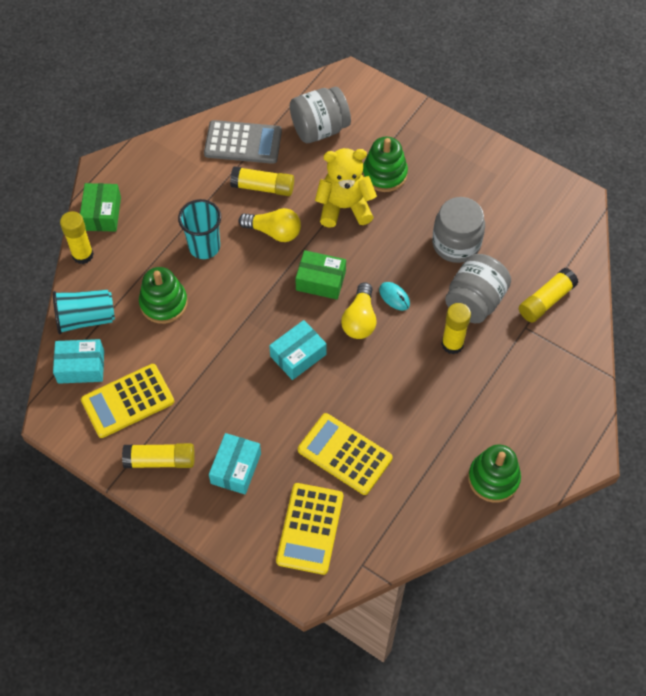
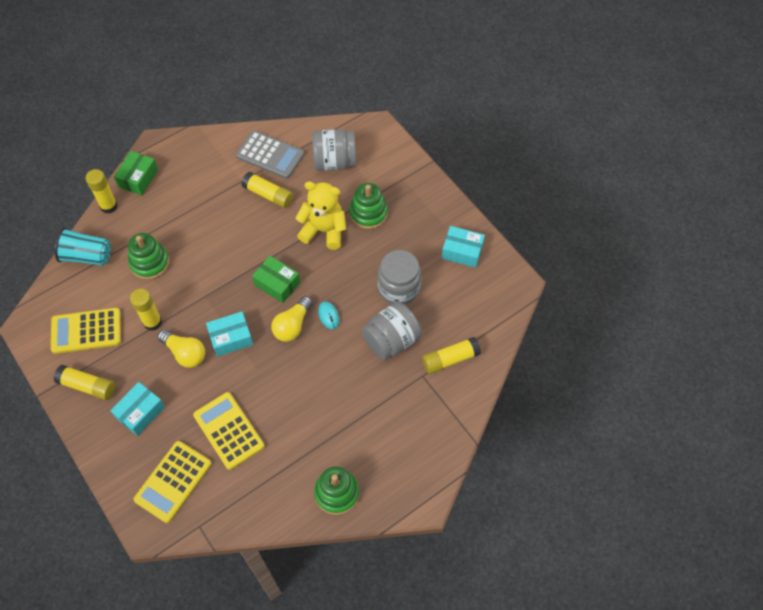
camera: 20 degrees right, 0 degrees up
(81, 367) = (65, 292): turquoise box -> turquoise box (462, 251)
(204, 247) = (201, 228): turquoise cup -> none
(274, 232) = (260, 233): yellow light bulb -> yellow light bulb (185, 353)
(452, 344) = (356, 370): yellow glue stick -> yellow glue stick (152, 322)

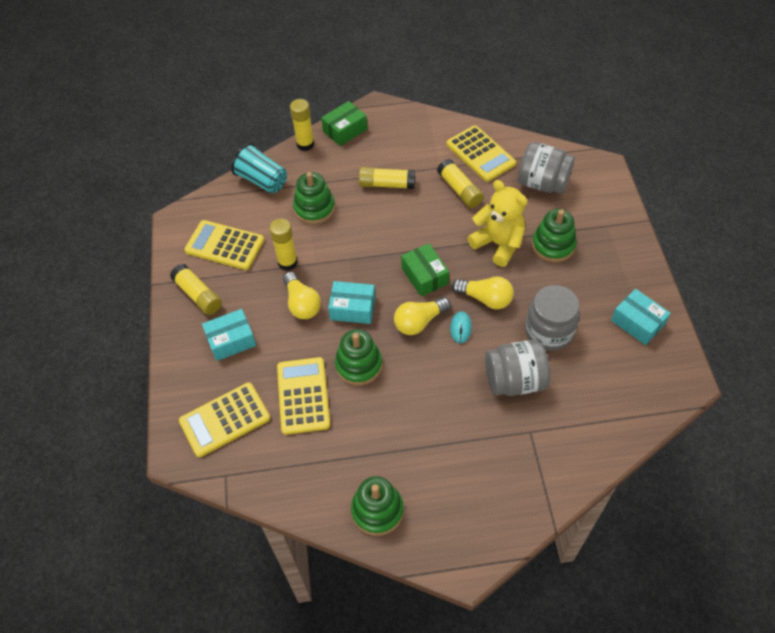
camera: 30 degrees right, 5 degrees down
(261, 384) = (359, 365): none -> green stacking toy
(270, 155) = (480, 154): grey calculator -> yellow calculator
(336, 282) = (485, 299): none -> yellow light bulb
(450, 359) = (569, 428): yellow glue stick -> yellow glue stick (387, 184)

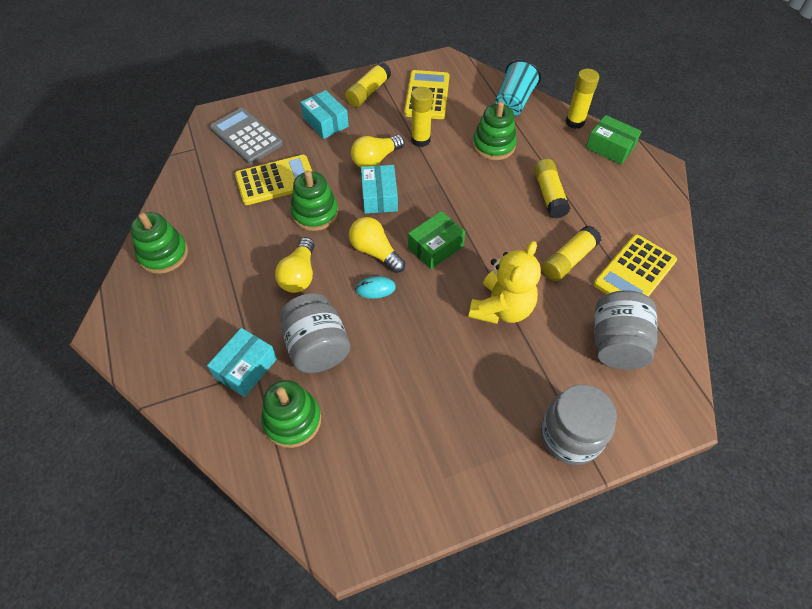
camera: 75 degrees right, 0 degrees up
(225, 420) = (246, 136): yellow calculator -> grey calculator
(485, 299) = (420, 306): yellow light bulb -> yellow light bulb (299, 275)
(549, 331) = (389, 375): grey jar -> grey jar (570, 436)
(553, 245) = (519, 366): green stacking toy -> green stacking toy (292, 420)
(637, 323) = (425, 477): turquoise box -> turquoise box (245, 368)

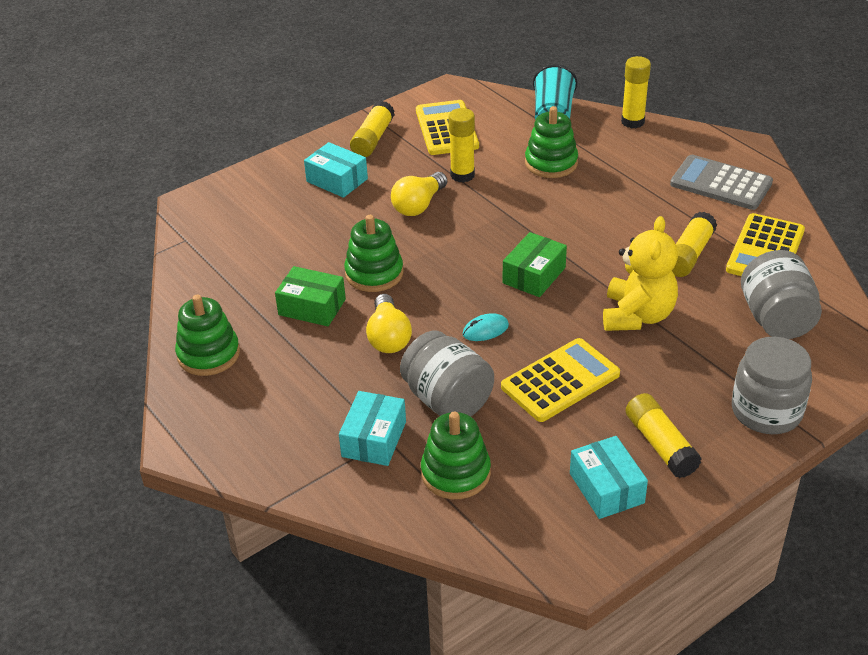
camera: 15 degrees left, 15 degrees down
(246, 136) = (245, 214): grey calculator -> grey calculator (721, 183)
(276, 180) = (308, 251): yellow calculator -> yellow calculator (560, 381)
(375, 252) = (466, 295): yellow light bulb -> none
(379, 197) = (443, 241): turquoise box -> turquoise box (606, 488)
(549, 195) = (638, 198): yellow glue stick -> yellow glue stick (660, 445)
(610, 147) = (684, 139): green box -> green box (312, 307)

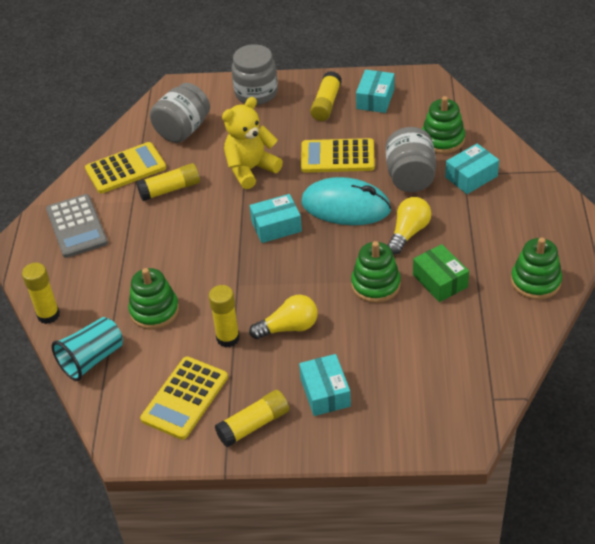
camera: 140 degrees left, 5 degrees up
(485, 330) = (346, 206): turquoise mouse -> turquoise mouse, size x2.48
(534, 275) = (276, 226): green box -> turquoise box

